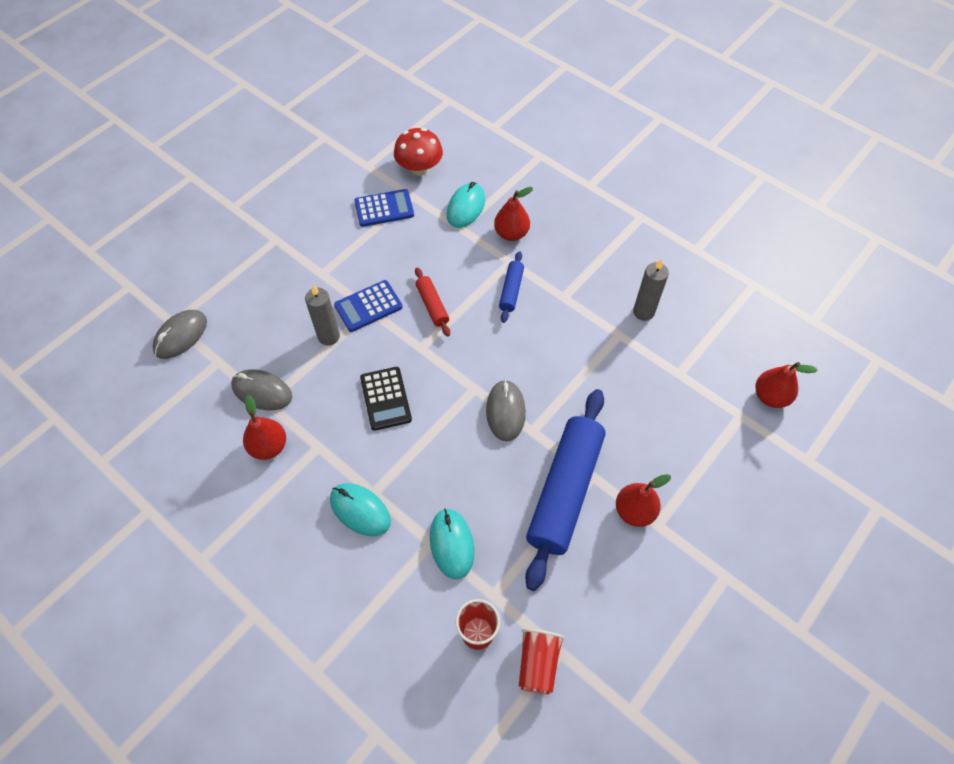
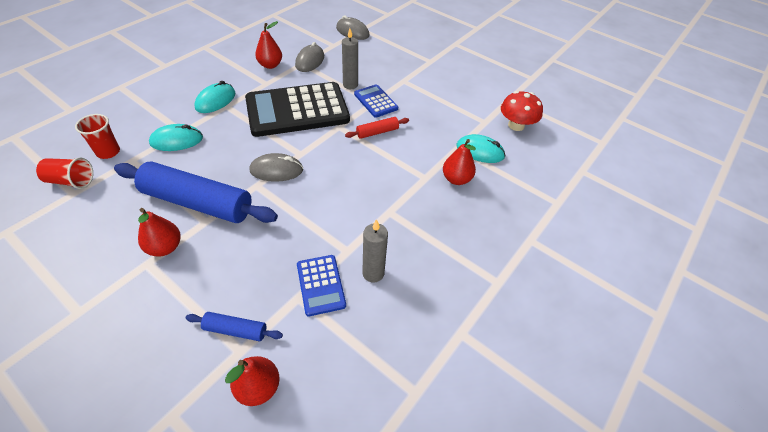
camera: 85 degrees right, 10 degrees down
(384, 208) = (468, 107): blue calculator -> blue calculator (321, 285)
(386, 398) = (297, 110): black calculator -> black calculator, size x2.13
(511, 290) = (394, 177): blue rolling pin -> blue rolling pin (235, 330)

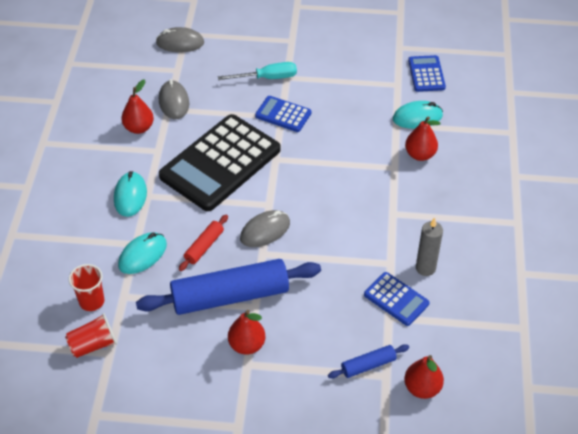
camera: 30 degrees left, 0 degrees up
(350, 85) = (242, 109): grey candle -> none
(377, 132) = (315, 146): red rolling pin -> red rolling pin (204, 246)
(389, 75) = (267, 78): none -> turquoise screwdriver
(516, 125) = (426, 74): red mushroom -> blue calculator

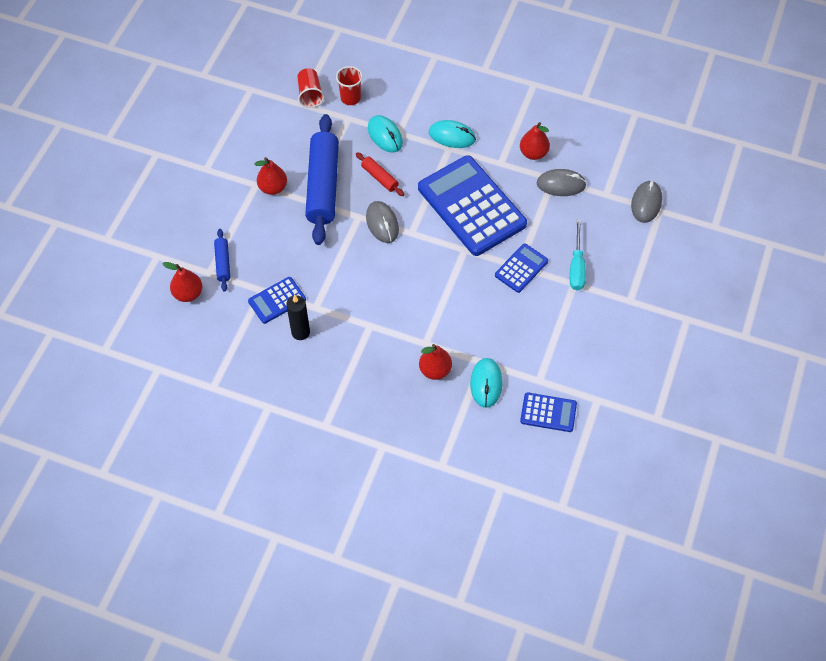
camera: 105 degrees right, 10 degrees up
(220, 163) = (471, 206): black calculator -> blue calculator
(425, 268) = (300, 332): grey candle -> black candle

